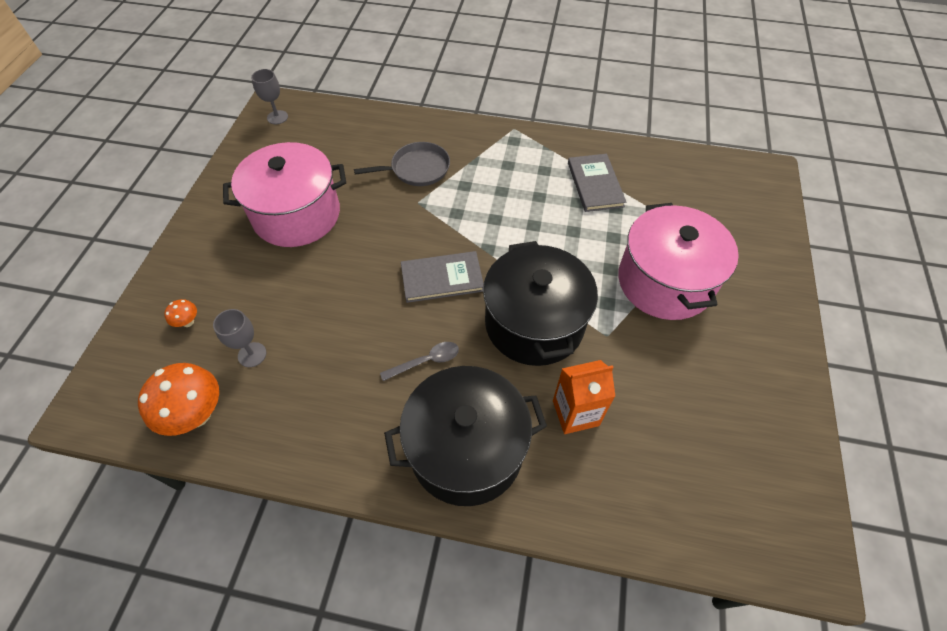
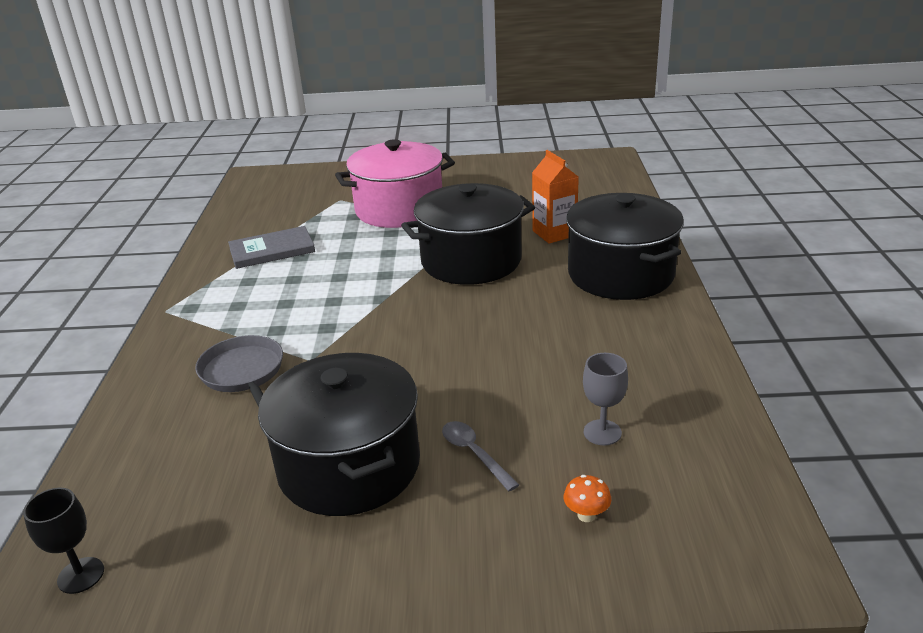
camera: 100 degrees left, 25 degrees down
(197, 414) = (706, 451): orange mushroom -> none
(277, 117) = (81, 575): grey goblet -> black goblet
(297, 215) = (349, 466): pink pot -> black pot
(426, 361) = (544, 310): grey spoon -> grey spoon (474, 454)
(442, 278) = (432, 319): grey book -> none

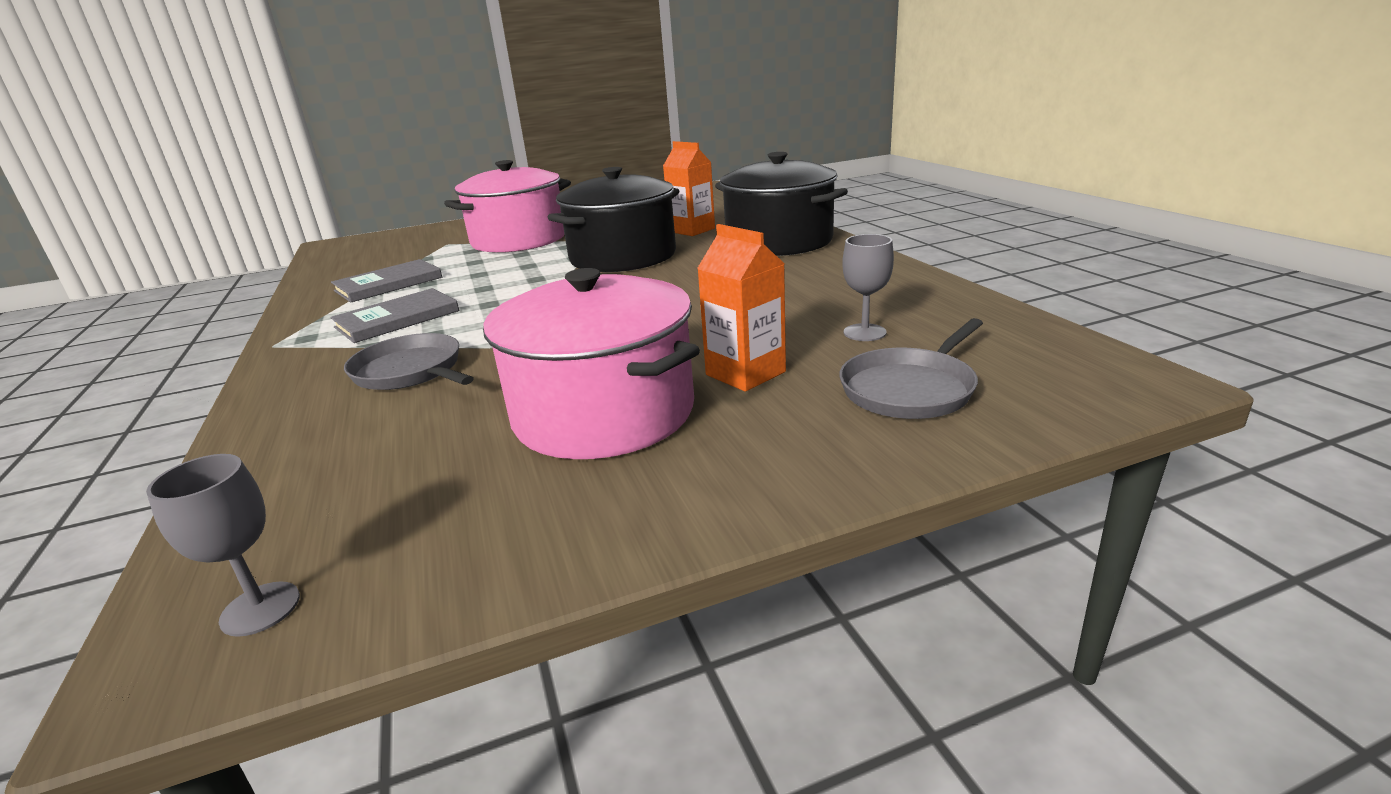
camera: 20 degrees left, 5 degrees down
(81, 575) = (260, 609): black goblet -> grey goblet
(260, 302) = (397, 319): none -> grey book
(349, 466) = (604, 413): black pot -> pink pot
(474, 454) = (745, 373): grey spoon -> orange carton
(586, 515) = (910, 389): orange mushroom -> grey pan

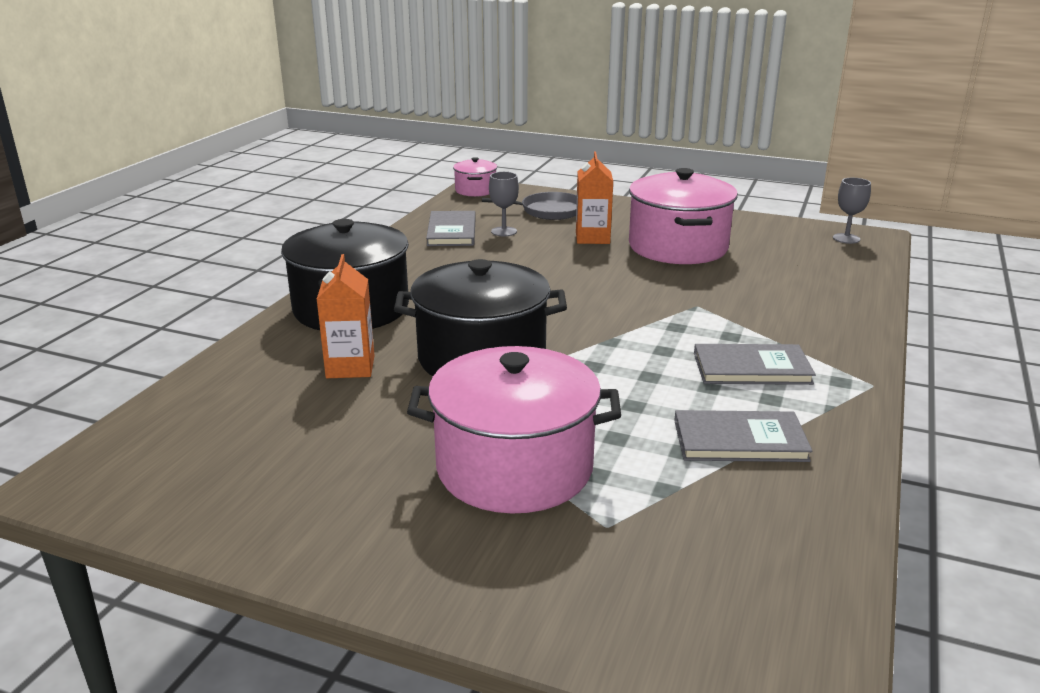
camera: 140 degrees left, 0 degrees up
(410, 371) = (761, 308): grey pan -> none
(912, 308) = (452, 231): none -> grey book
(1117, 373) = (475, 190): none -> pink pot

